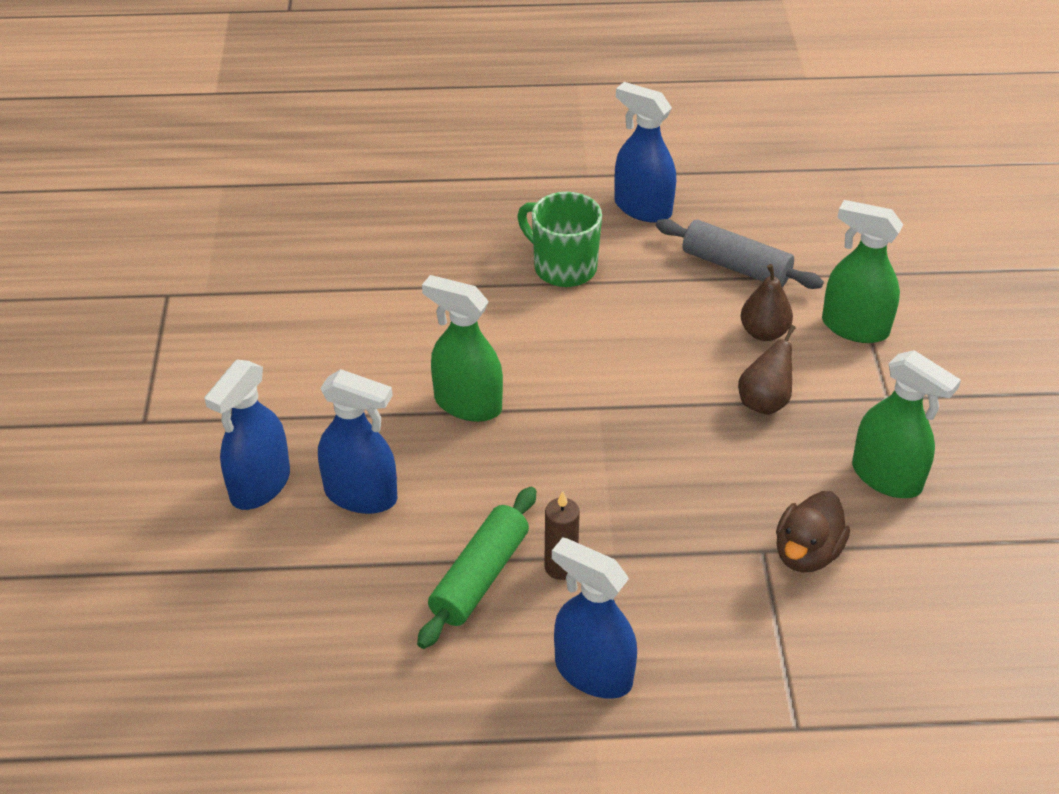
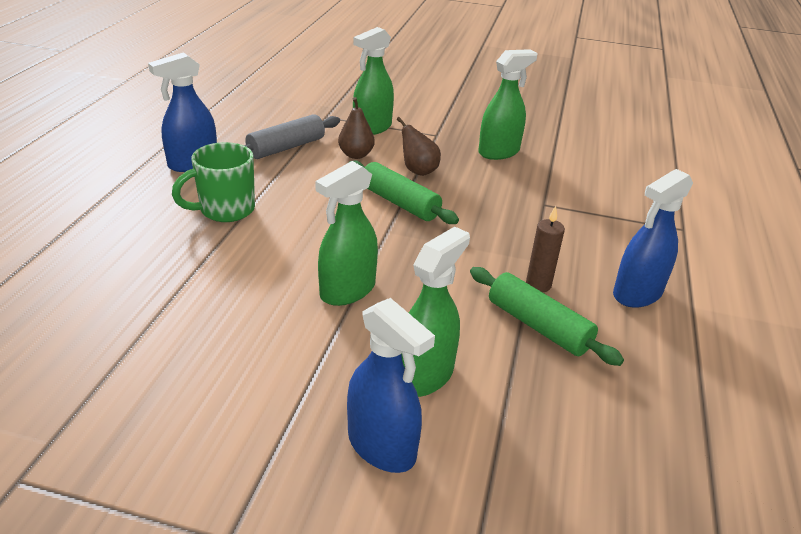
camera: 75 degrees left, 10 degrees down
(361, 495) = (425, 375): blue spray bottle -> green spray bottle
(669, 402) = (399, 203): none -> green rolling pin
(806, 553) = (550, 191): brown duck -> none

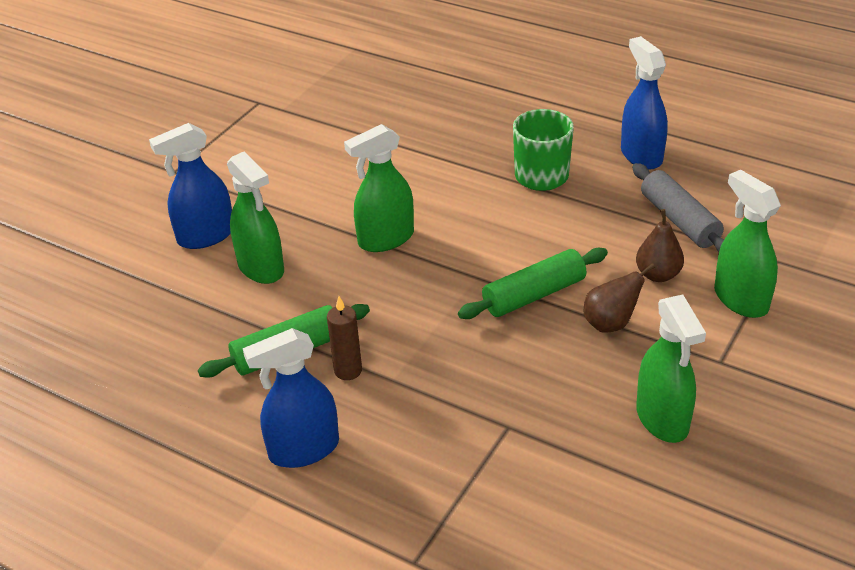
camera: 110 degrees right, 5 degrees up
(347, 290) = (385, 239): green spray bottle -> green spray bottle turned 90 degrees counterclockwise
(637, 293) = (303, 449): blue spray bottle -> blue spray bottle turned 90 degrees counterclockwise

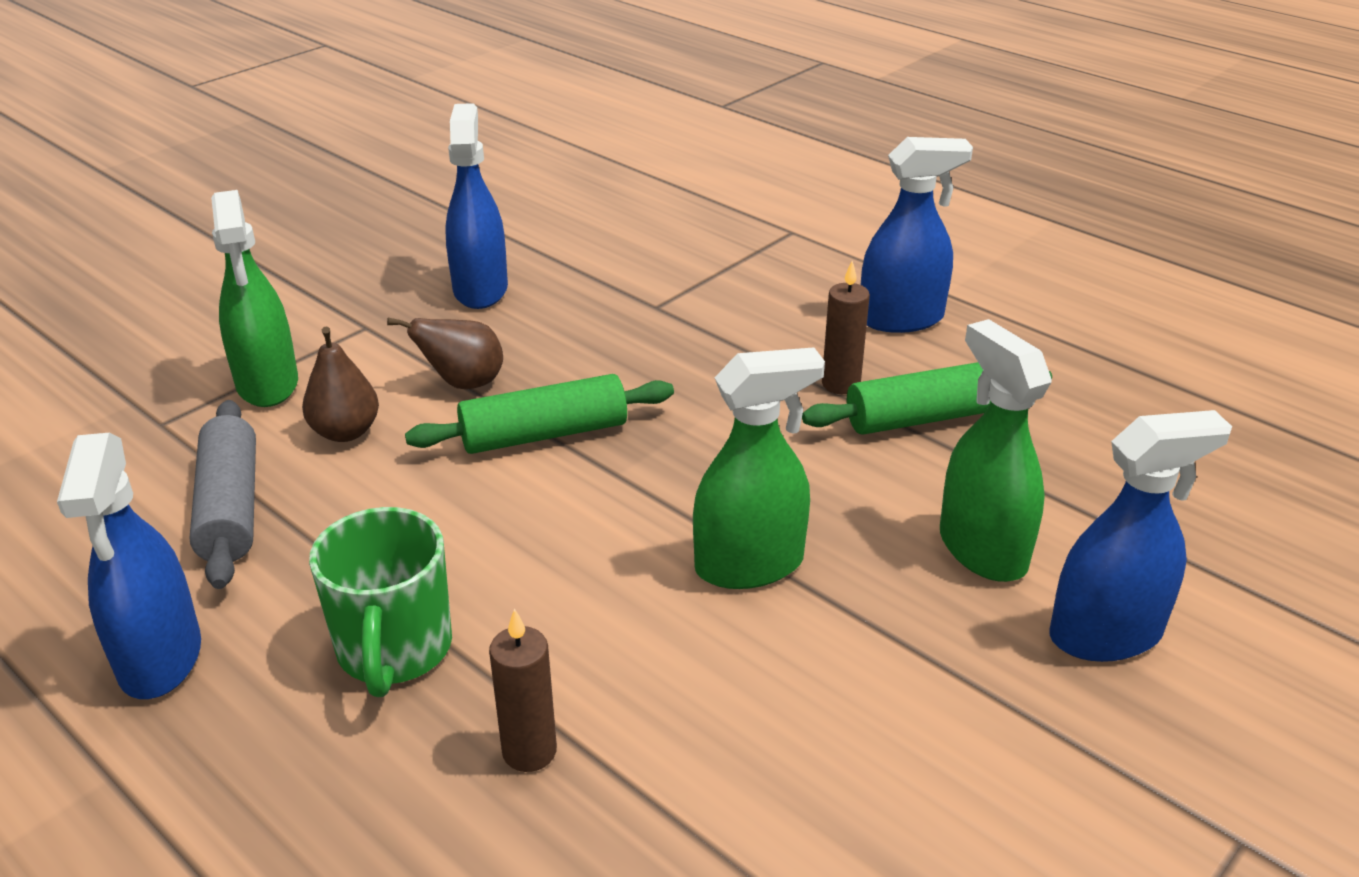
camera: 170 degrees left, 5 degrees down
(460, 152) = (529, 751): none -> brown candle
(662, 419) = (480, 289): green spray bottle -> blue spray bottle

